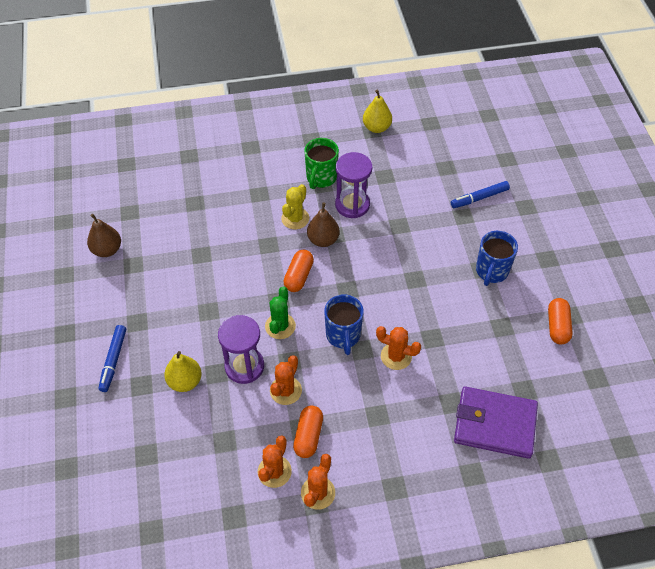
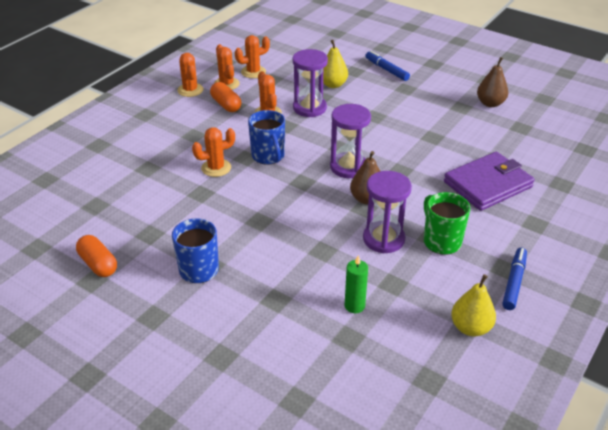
camera: 135 degrees right, 15 degrees down
(228, 470) = (253, 72): none -> orange cactus
(280, 326) = (318, 136): green cactus -> none
(295, 218) = (410, 198): yellow cactus -> none
(298, 276) = (348, 167): orange capsule -> purple hourglass
(343, 336) = (268, 156): blue mug -> blue mug turned 150 degrees counterclockwise
(422, 180) = (354, 306): none -> green candle
(479, 198) = (279, 329): blue marker -> blue marker (514, 282)
(495, 424) = (103, 175): purple wallet -> purple wallet (488, 184)

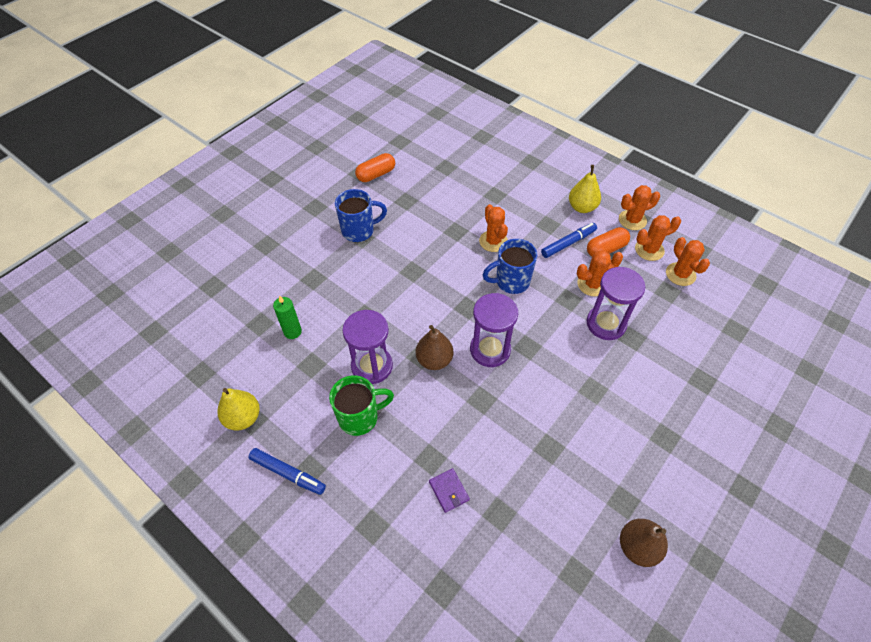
camera: 95 degrees right, 15 degrees up
(333, 84) = (663, 353): yellow pear -> yellow pear (582, 207)
(386, 70) = (713, 421): blue marker -> blue marker (568, 243)
(488, 184) = (448, 491): purple wallet -> purple wallet, size x0.41

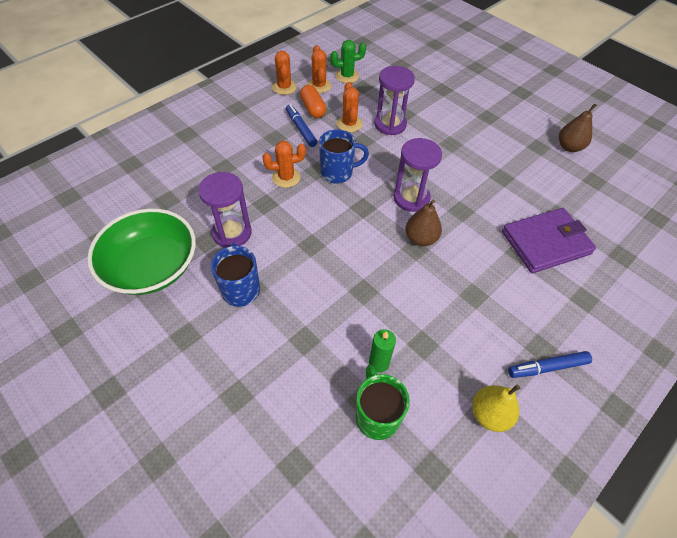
camera: 85 degrees left, 0 degrees up
(288, 473) = (547, 367): blue marker -> blue marker turned 135 degrees counterclockwise
(360, 417) = (483, 302): green mug -> green mug (376, 415)
(372, 366) = (426, 288): purple hourglass -> purple hourglass (232, 233)
(376, 174) = (152, 266): orange capsule -> green bowl
(448, 491) = (545, 243): purple wallet -> purple wallet, size x2.42
(511, 281) = (338, 173): blue mug -> blue mug turned 90 degrees counterclockwise
(582, 207) = (260, 112): yellow pear -> none
(680, 274) = (347, 76): orange cactus -> green cactus

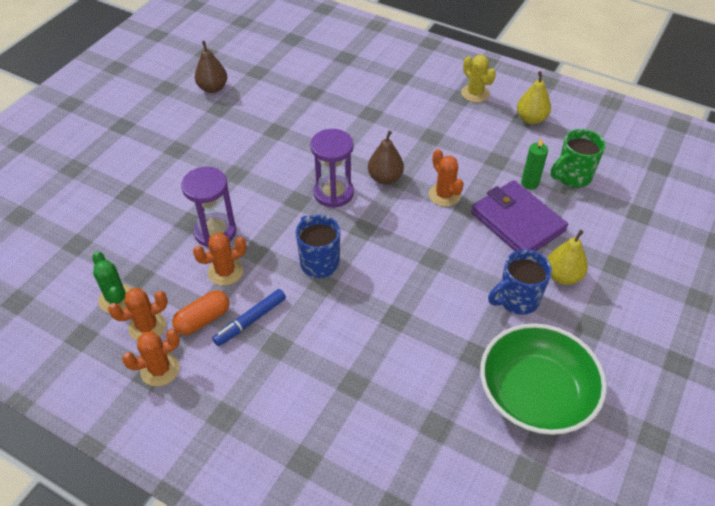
camera: 105 degrees left, 5 degrees down
(232, 233) = (452, 334): purple hourglass -> none
(248, 338) = (562, 276): none -> yellow pear
(286, 177) = (346, 310): orange cactus -> orange cactus (444, 195)
(545, 243) = (351, 99): purple wallet -> purple wallet (517, 222)
(547, 367) = (475, 93): blue marker -> yellow cactus

